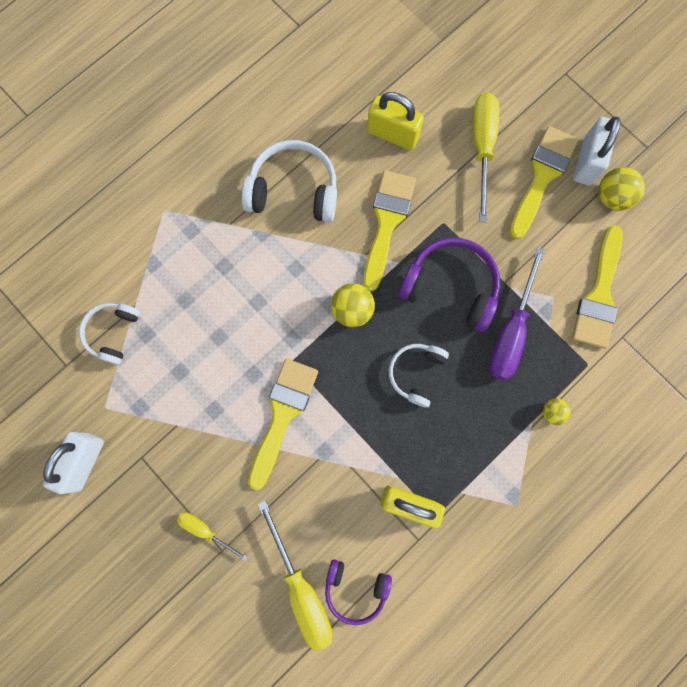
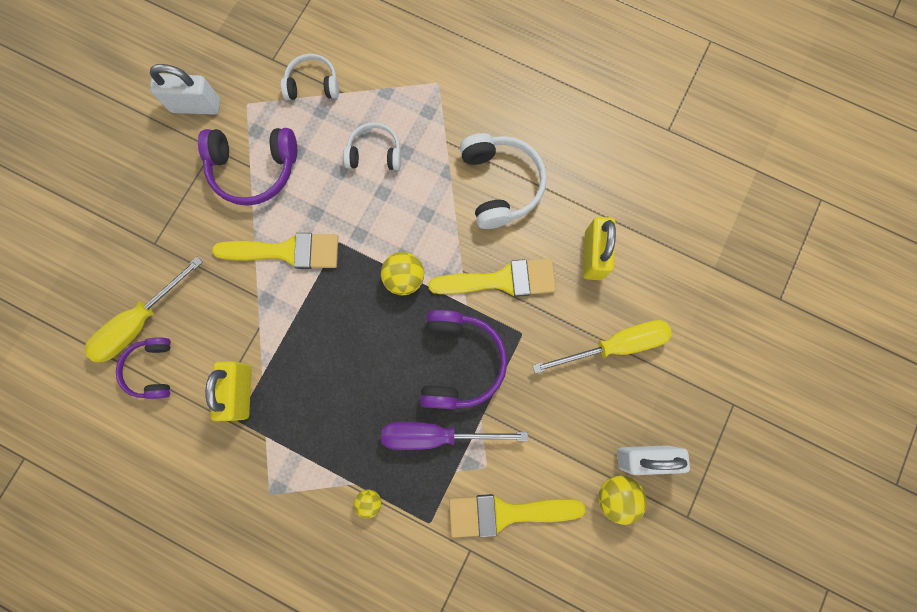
camera: 70 degrees right, 0 degrees up
(182, 421) = (254, 170): none -> purple headphones
(205, 530) = (167, 224): yellow screwdriver -> none
(416, 373) = (364, 357): white headphones -> white headphones (374, 153)
(542, 176) = (609, 415): yellow brush -> none

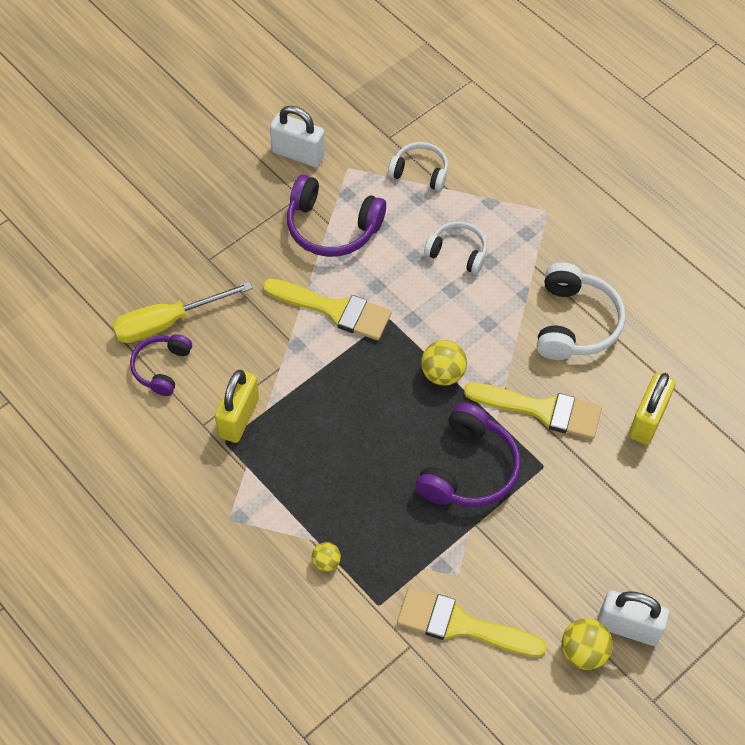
camera: 20 degrees right, 20 degrees down
(436, 435) = (418, 527): purple screwdriver -> none
(614, 345) = (637, 512): yellow screwdriver -> none

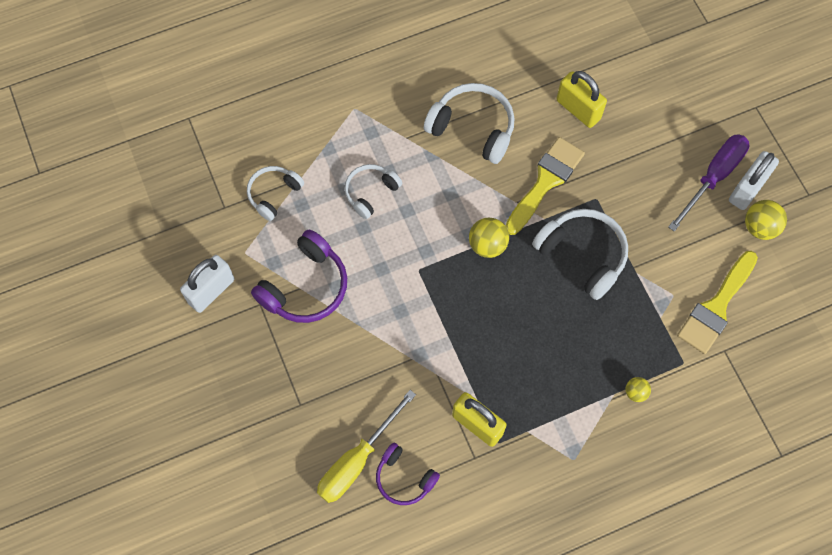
camera: 70 degrees left, 10 degrees up
(167, 322) = (357, 460): yellow screwdriver -> yellow screwdriver turned 45 degrees clockwise
(334, 310) = (394, 311): yellow brush -> none
(469, 469) = (583, 255): purple headphones -> white headphones
(626, 585) = (713, 177): none -> purple screwdriver

